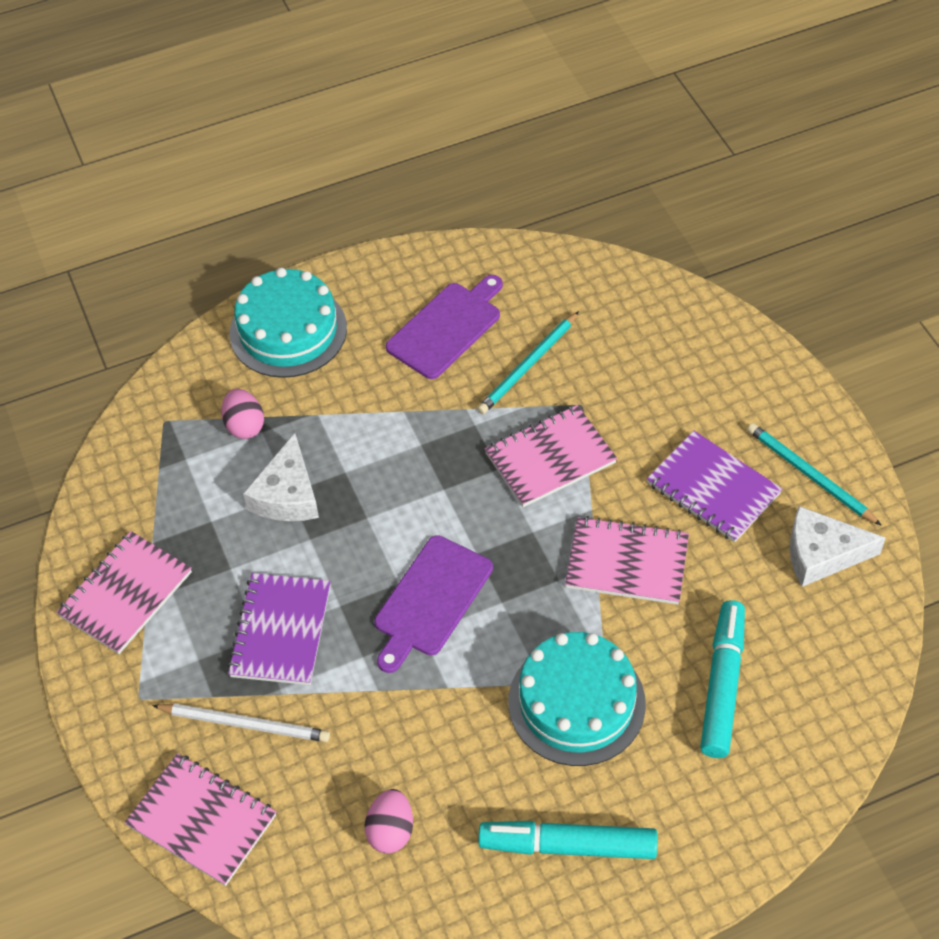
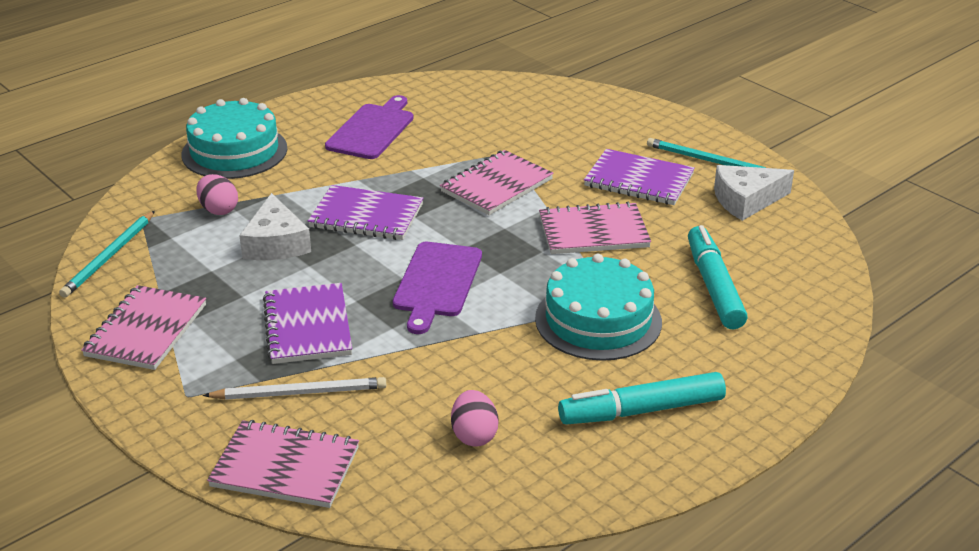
camera: 20 degrees left, 20 degrees down
(393, 474) = (366, 216): none -> purple notebook
(528, 366) = (450, 140): turquoise pencil -> turquoise pencil (109, 257)

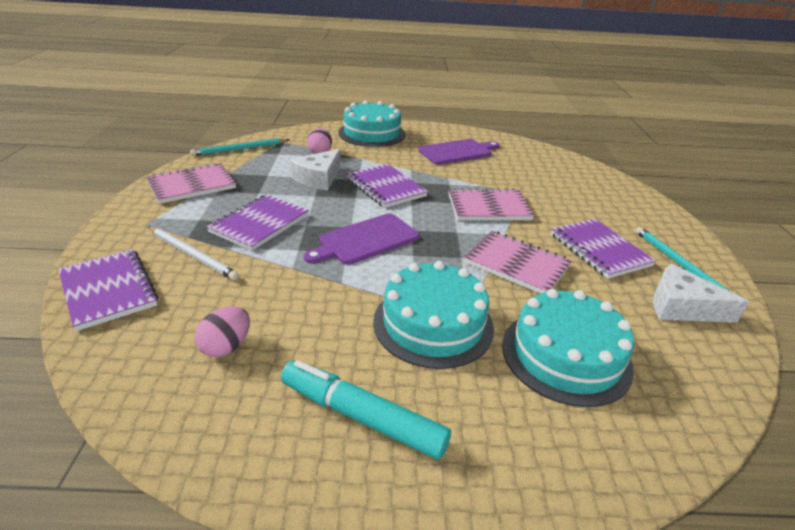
camera: 40 degrees right, 0 degrees up
(285, 467) = (108, 290): pink notebook -> purple notebook
(714, 286) = (566, 355): turquoise marker -> turquoise cake

